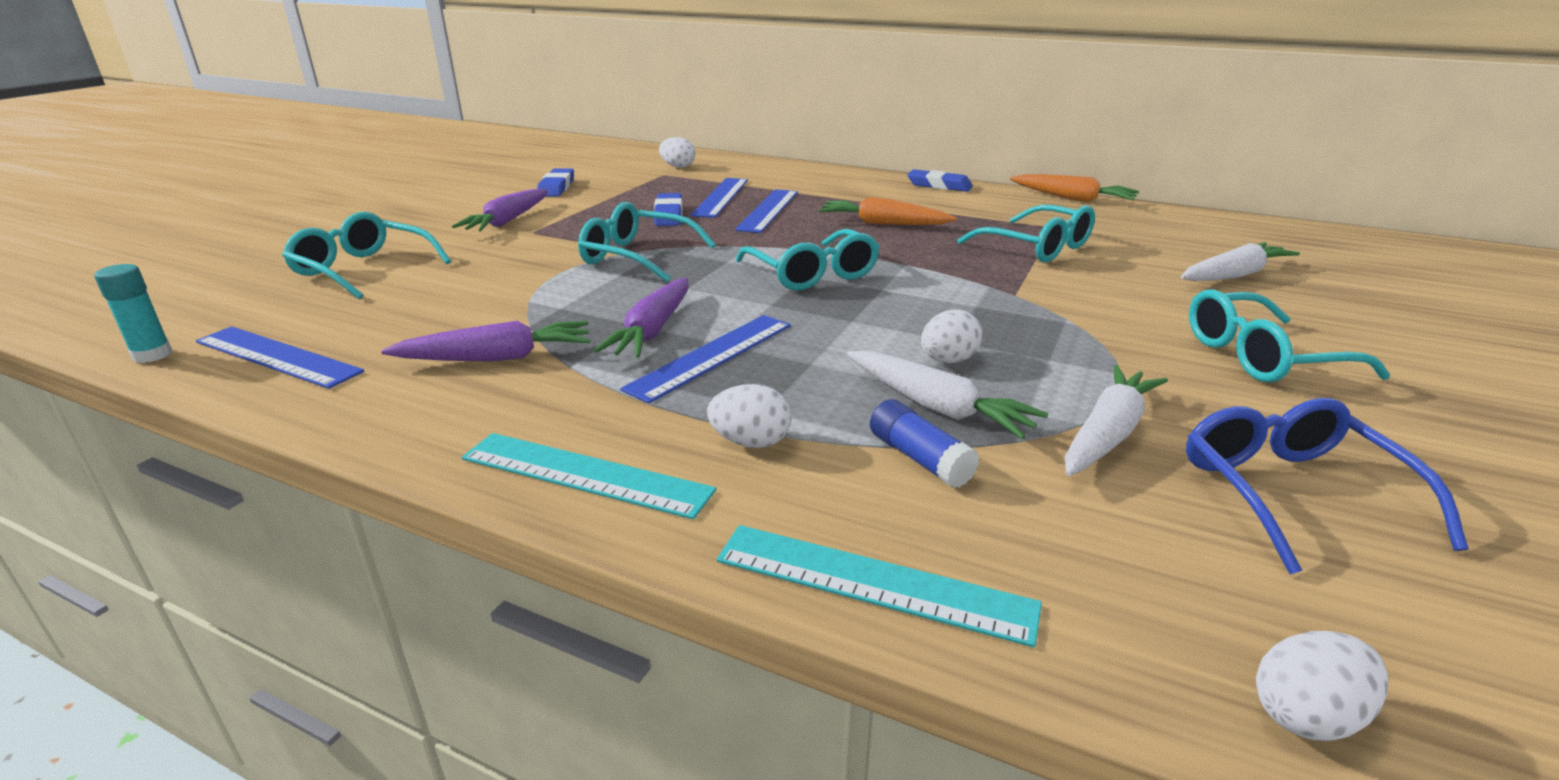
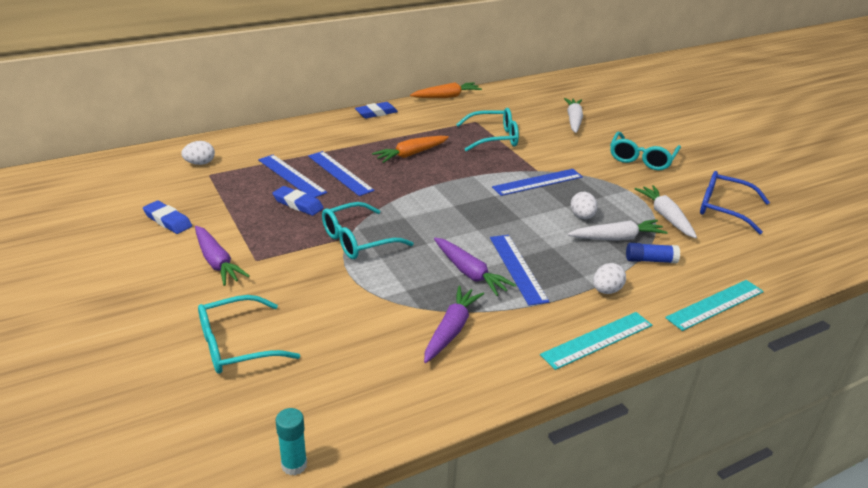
camera: 55 degrees left, 5 degrees up
(277, 357) = (360, 409): blue ruler -> blue ruler (538, 182)
(812, 274) = (453, 203): turquoise glasses -> none
(1306, 716) = (810, 267): white egg -> none

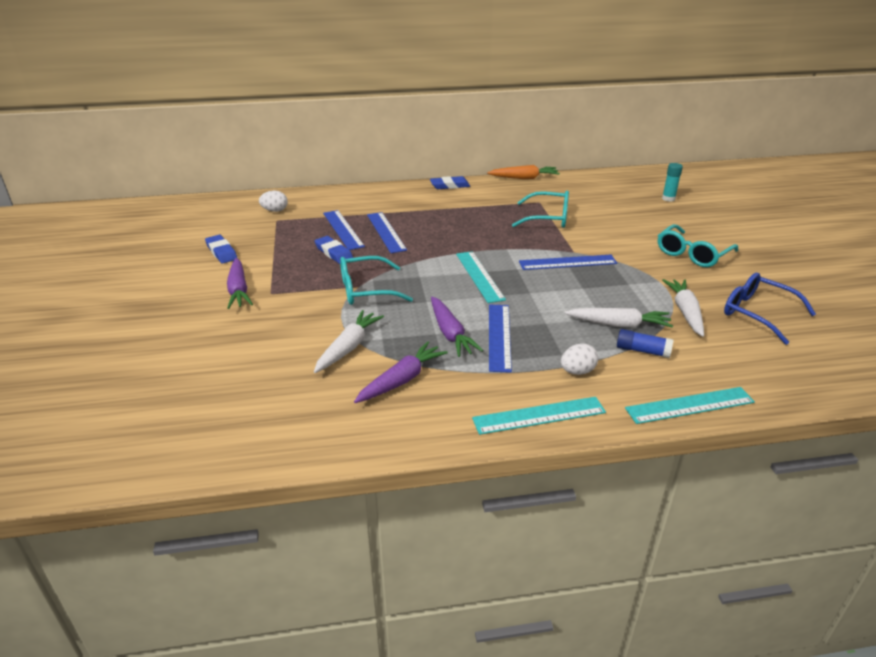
camera: 20 degrees right, 0 degrees up
(236, 345) = (211, 359): turquoise glasses -> none
(294, 465) = (195, 466): turquoise glue stick -> turquoise glue stick (668, 198)
(411, 154) = (459, 224): orange carrot -> none
(463, 208) = (479, 276): none -> turquoise ruler
(573, 120) = (640, 211): white carrot -> white carrot (348, 347)
(582, 216) = (594, 299): white egg -> none

